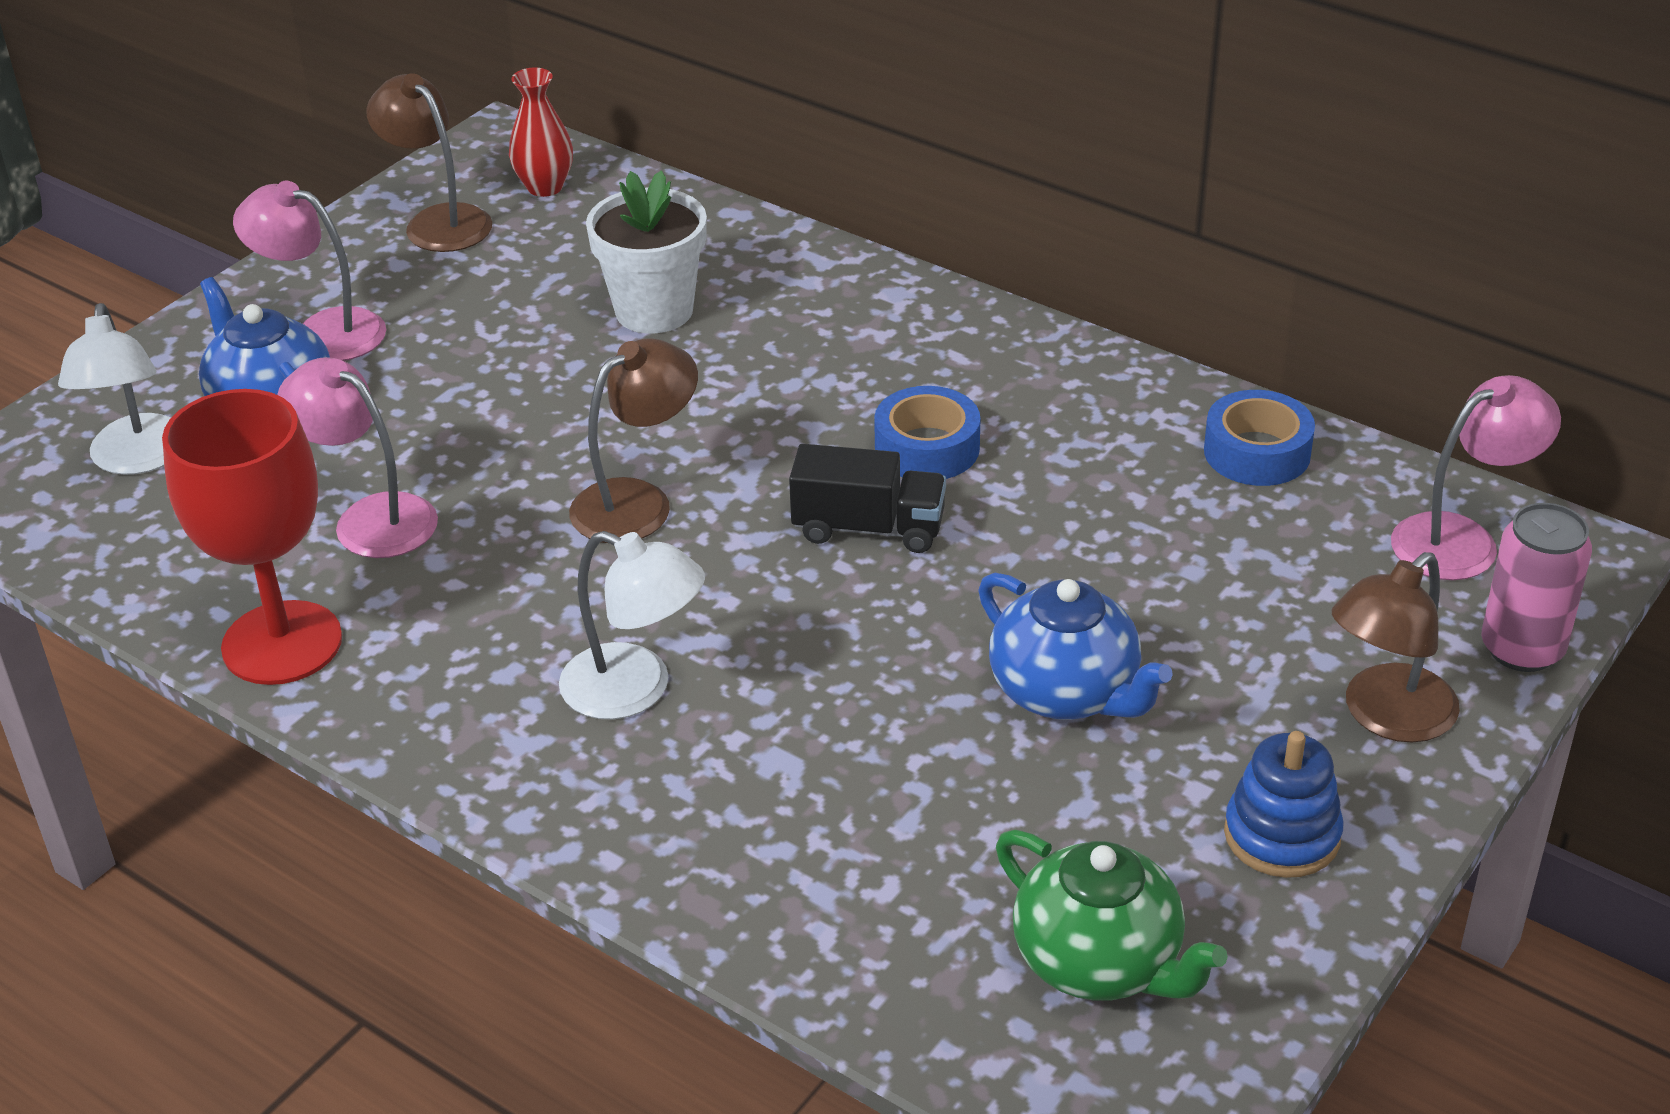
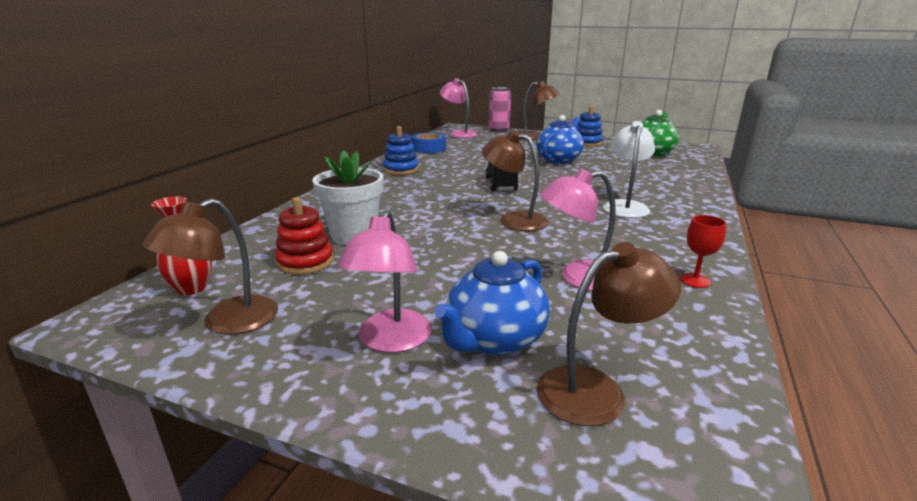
camera: 105 degrees left, 15 degrees down
(137, 459) = (596, 390): white lamp -> brown lamp
(282, 643) = (695, 280): red goblet -> red goblet, size x0.42
(370, 518) = (578, 277): pink lamp -> pink lamp turned 60 degrees clockwise
(576, 267) = (305, 262): none -> red stacking toy
(927, 448) = (447, 181): blue tape -> none
(1044, 386) = (401, 170): none -> blue stacking toy

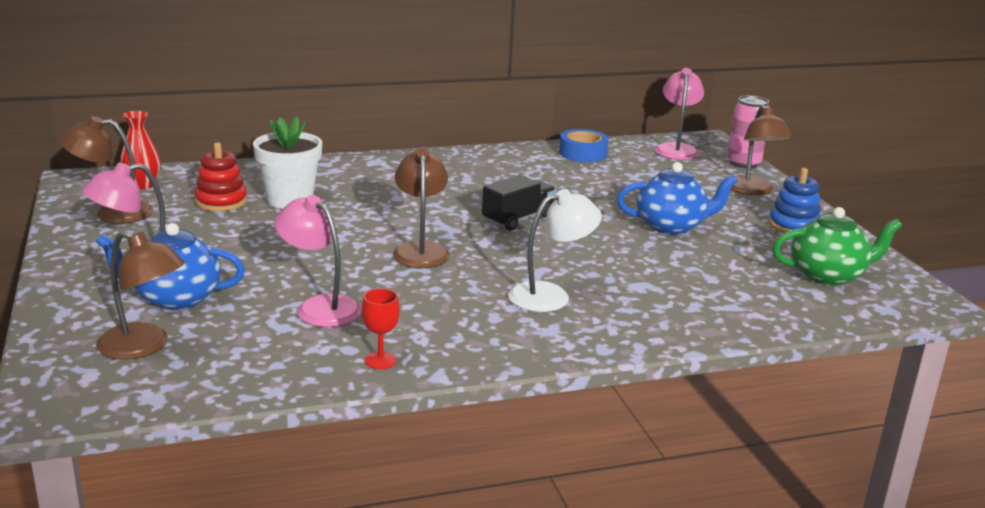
camera: 50 degrees right, 0 degrees up
(401, 170) = (484, 164): blue stacking toy -> none

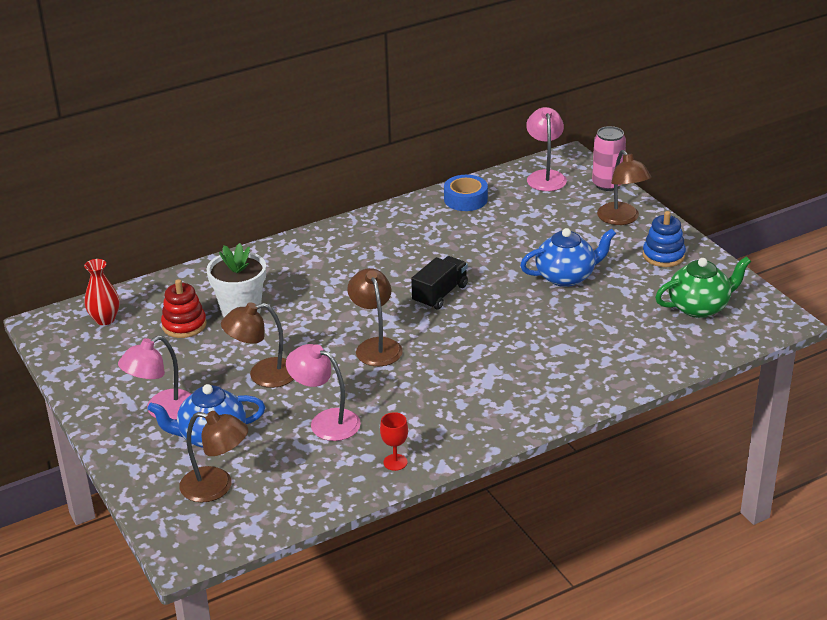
camera: 10 degrees left, 10 degrees up
(112, 213) = (101, 357): brown lamp -> brown lamp (263, 375)
(550, 295) = (495, 373): white lamp -> none

